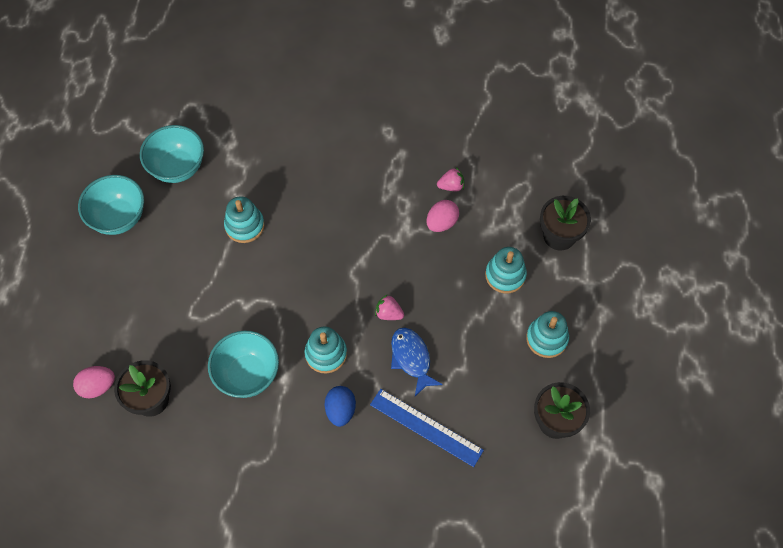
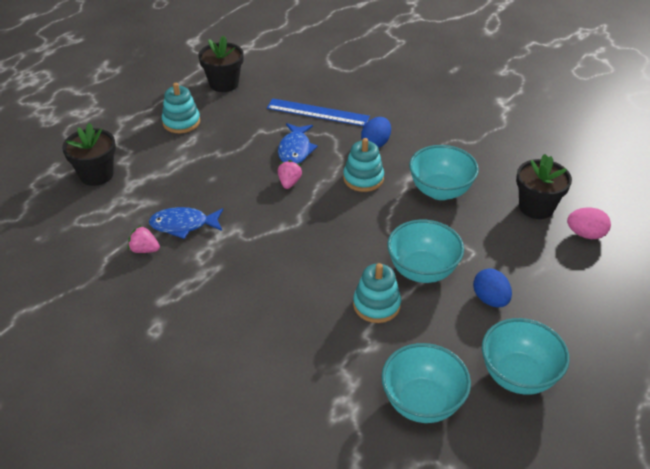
camera: 150 degrees left, 20 degrees down
(160, 273) = (490, 299): none -> blue egg
(224, 275) = (422, 271): none -> turquoise bowl
(389, 313) = (289, 183): pink strawberry -> pink strawberry turned 135 degrees counterclockwise
(426, 427) = (318, 112): blue ruler -> blue ruler turned 45 degrees counterclockwise
(441, 223) = (183, 225): pink egg -> blue fish
(505, 275) = (169, 168): turquoise stacking toy -> none

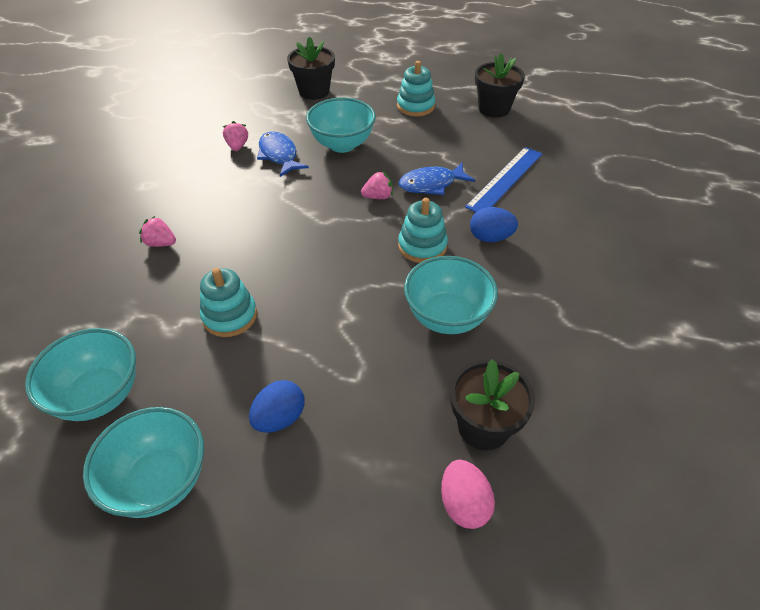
camera: 65 degrees right, 5 degrees up
(256, 333) = (161, 243): none -> pink strawberry
(318, 112) = (505, 179): blue ruler -> blue ruler turned 45 degrees clockwise
(422, 271) = (299, 339): turquoise bowl -> turquoise bowl (342, 144)

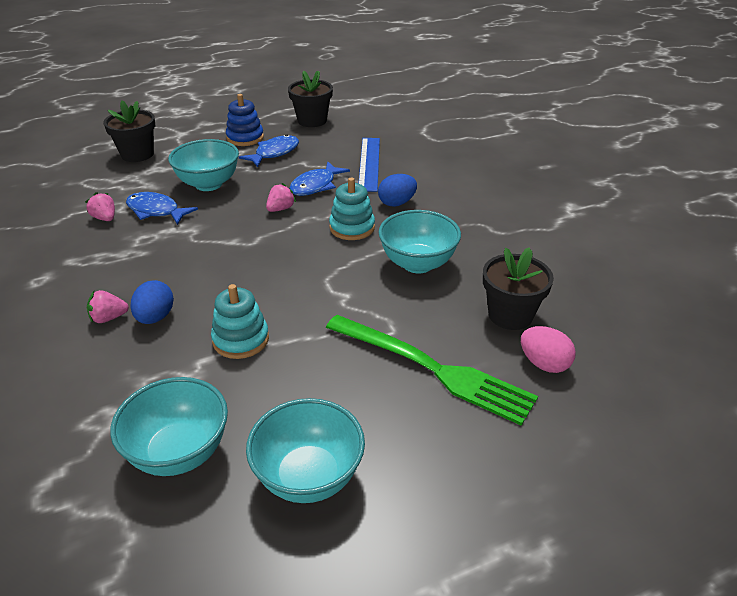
camera: 35 degrees left, 10 degrees down
(280, 418) = (361, 384): blue egg -> blue egg (155, 317)
(353, 441) = (433, 369): none -> green fork
(415, 106) = (245, 138): turquoise stacking toy -> blue stacking toy
(426, 133) = (274, 153): none -> blue fish

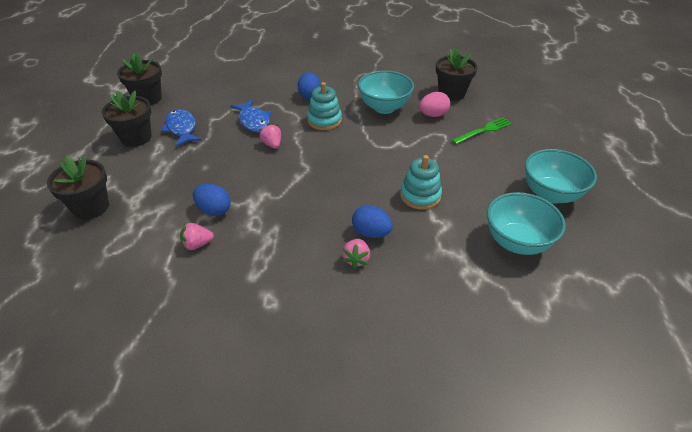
camera: 65 degrees left, 5 degrees up
(156, 211) = (214, 210): blue fish -> blue egg
(208, 184) = (197, 173): turquoise bowl -> none
(245, 138) = (136, 138): blue stacking toy -> black flower pot
(369, 163) = (246, 91): blue ruler -> none
(433, 369) = (484, 130): green fork -> green fork, size x0.53
(544, 364) = (495, 97): pink egg -> pink egg (433, 115)

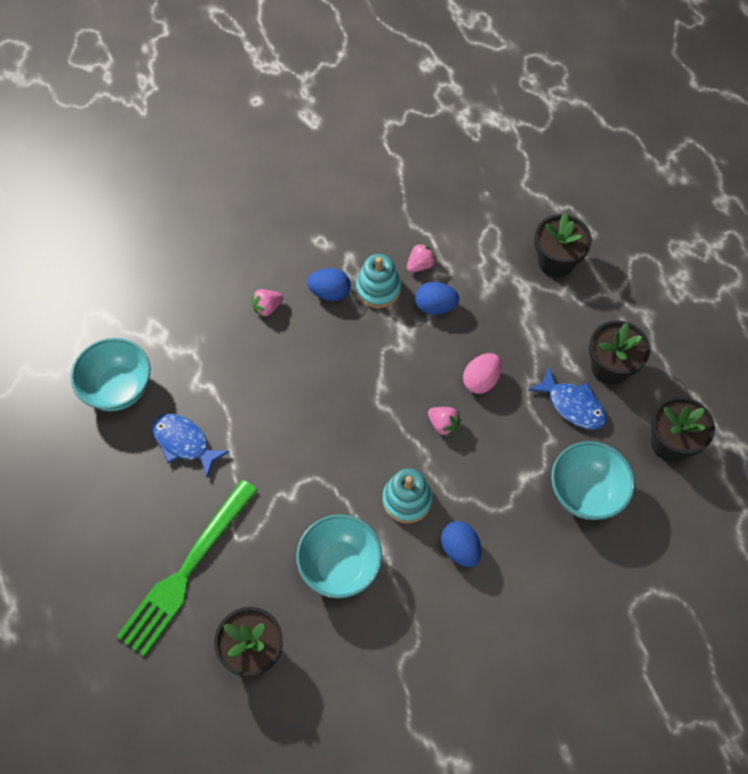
camera: 155 degrees right, 20 degrees up
(254, 121) = (495, 457): blue fish -> blue fish (184, 443)
(356, 259) = (267, 307): pink strawberry -> pink strawberry turned 105 degrees counterclockwise
(371, 233) = (266, 342): blue egg -> blue egg (330, 292)
(420, 196) = (234, 413): turquoise stacking toy -> turquoise stacking toy (378, 289)
(433, 115) = (265, 578): pink egg -> pink egg (481, 380)
(484, 130) = (186, 571): green fork -> green fork, size x1.88
(551, 194) = (87, 476): turquoise bowl -> turquoise bowl (585, 493)

